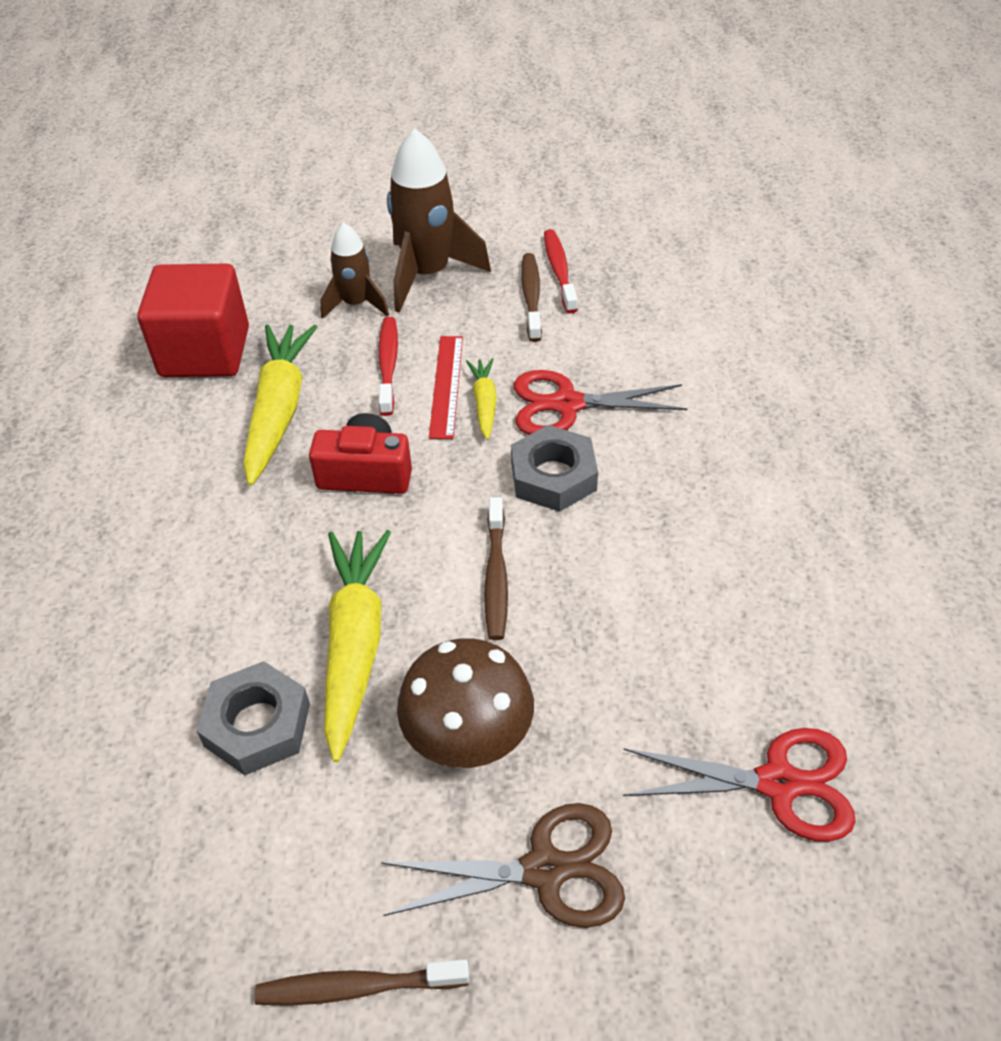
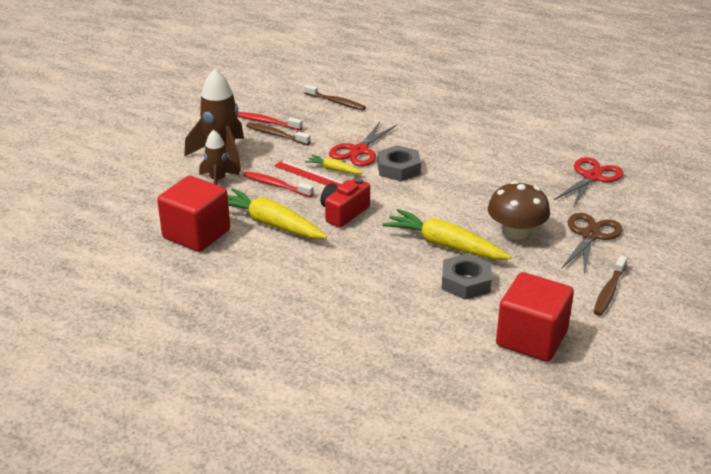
camera: 60 degrees left, 15 degrees down
(129, 905) = (531, 338): none -> red cube
(496, 577) = (441, 200): brown toothbrush -> brown toothbrush (336, 102)

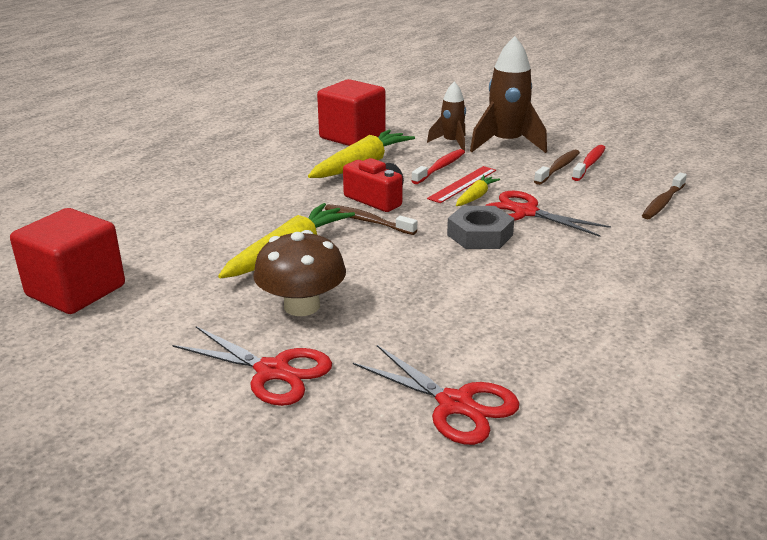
camera: 95 degrees right, 5 degrees down
(466, 282) = (207, 260): grey nut -> none
(590, 235) = (272, 371): brown scissors -> red scissors
(609, 291) = (127, 364): brown toothbrush -> brown toothbrush (367, 221)

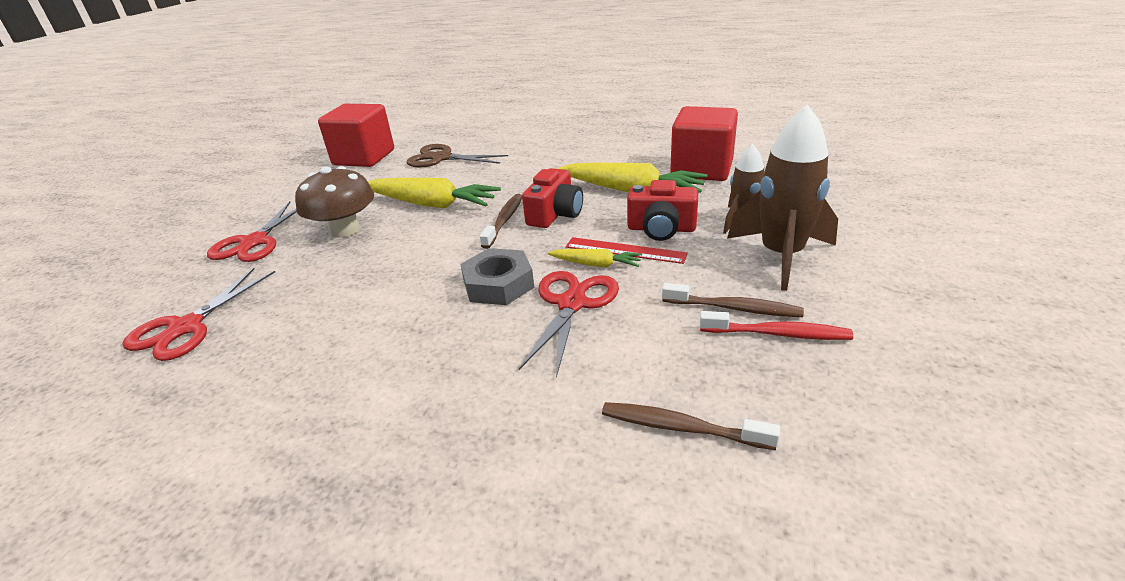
camera: 75 degrees right, 5 degrees up
(161, 239) = (442, 158): none -> brown scissors
(440, 167) = (661, 229): red toothbrush -> red camera

